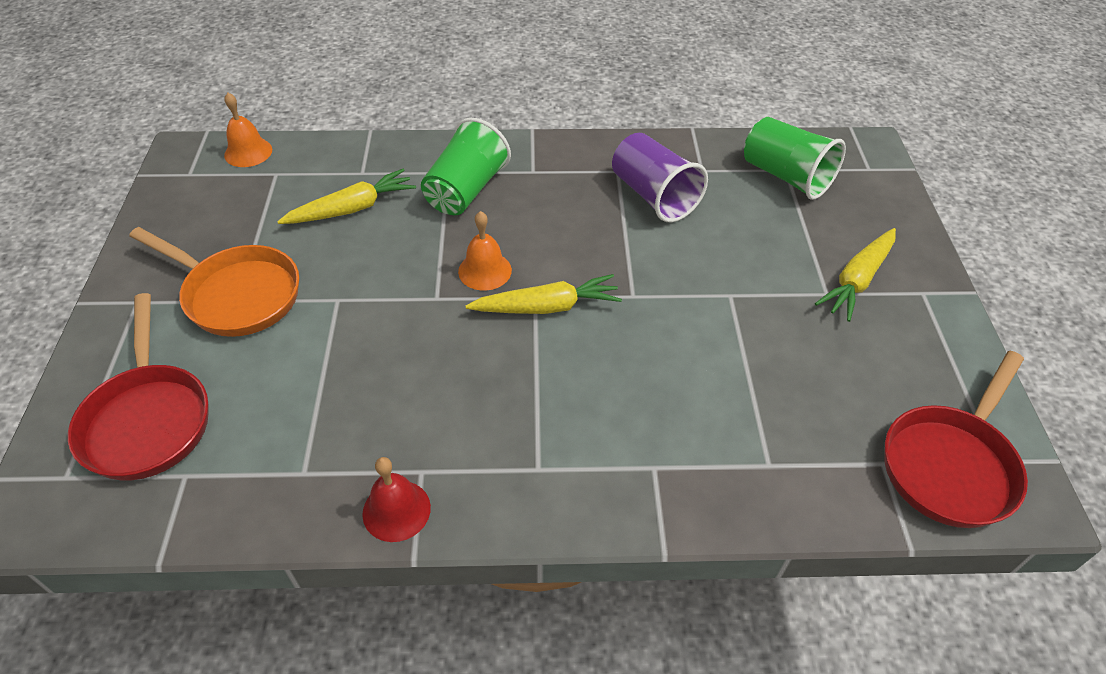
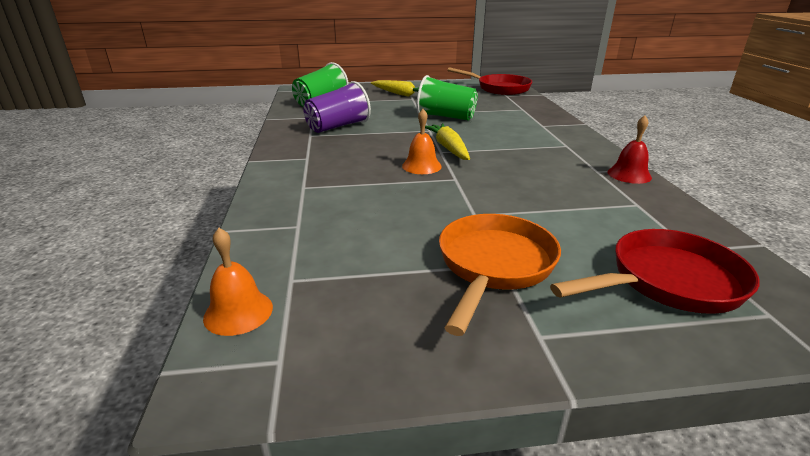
camera: 95 degrees left, 20 degrees down
(352, 209) = (355, 223): yellow carrot -> none
(466, 190) = (329, 178): green cup -> green cup (445, 117)

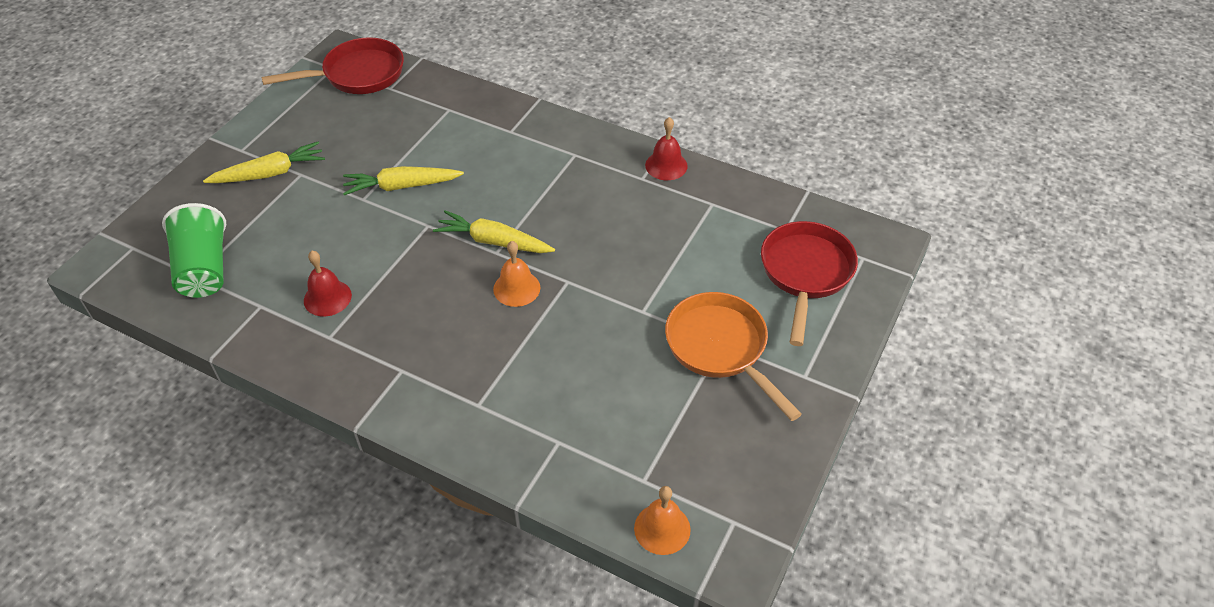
camera: 55 degrees left, 20 degrees up
(338, 127) = (327, 298): purple cup -> red bell
(445, 117) = (402, 186): green cup -> yellow carrot

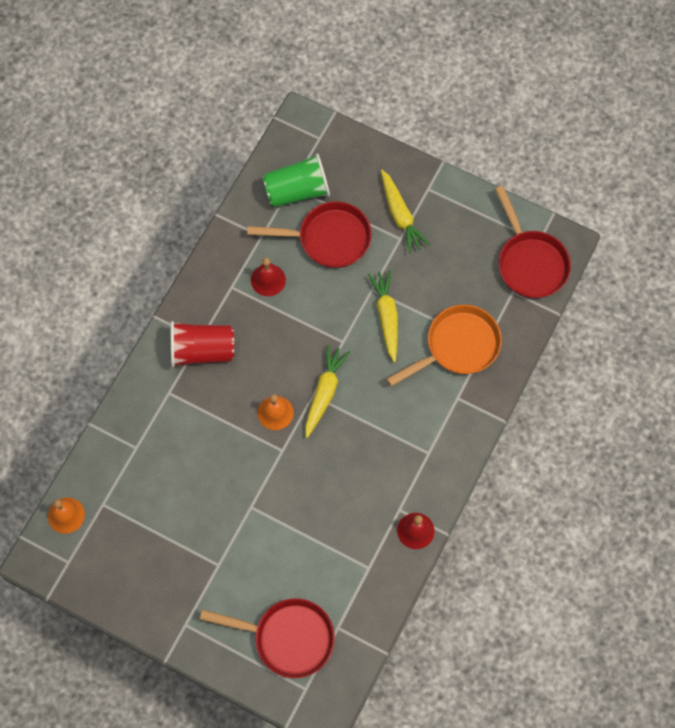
camera: 90 degrees right, 20 degrees up
(283, 238) = (328, 238): none -> red pan
(419, 367) = (202, 351): none -> red cup
(720, 348) = (213, 563): orange pan -> orange pan (457, 346)

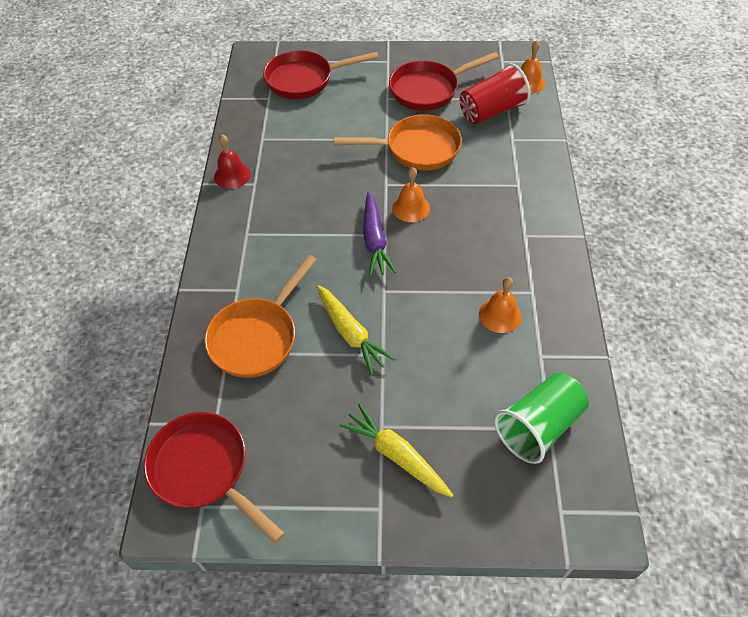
camera: 155 degrees right, 15 degrees down
(202, 351) = (515, 227): red cup -> red cup (491, 111)
(230, 479) = (416, 149): none -> orange pan
(268, 280) = (500, 315): red bell -> orange bell
(324, 393) = (375, 240): yellow carrot -> purple carrot
(328, 238) = (465, 387): red pan -> red pan (428, 90)

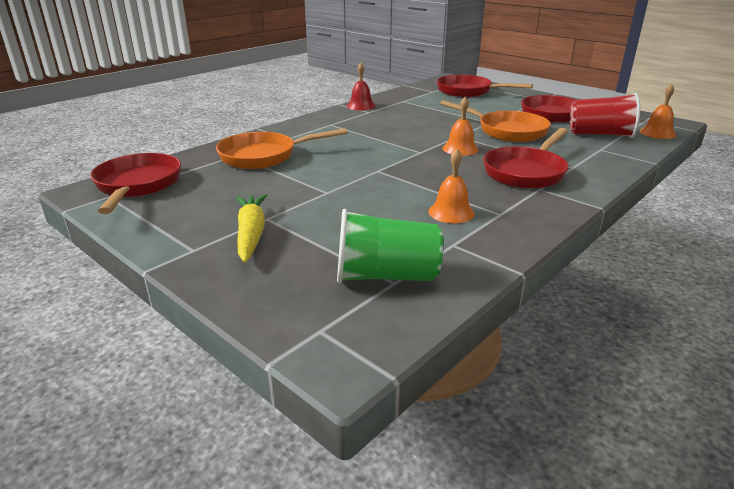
camera: 40 degrees right, 25 degrees down
(350, 333) = (322, 176): yellow carrot -> none
(375, 240) = (409, 151): purple carrot -> none
(494, 215) = (526, 172): none -> red pan

